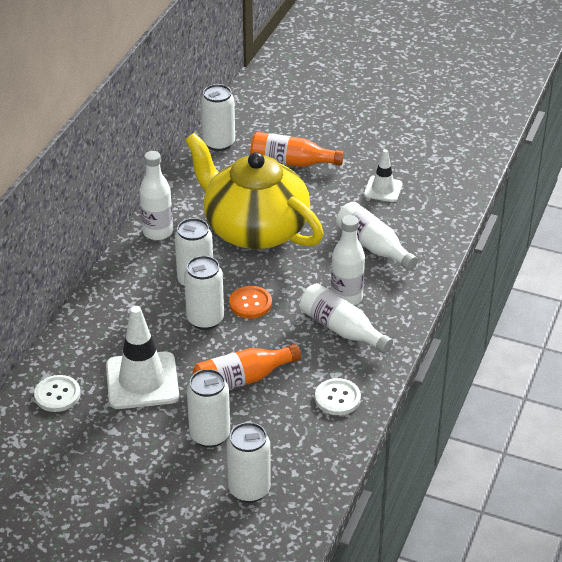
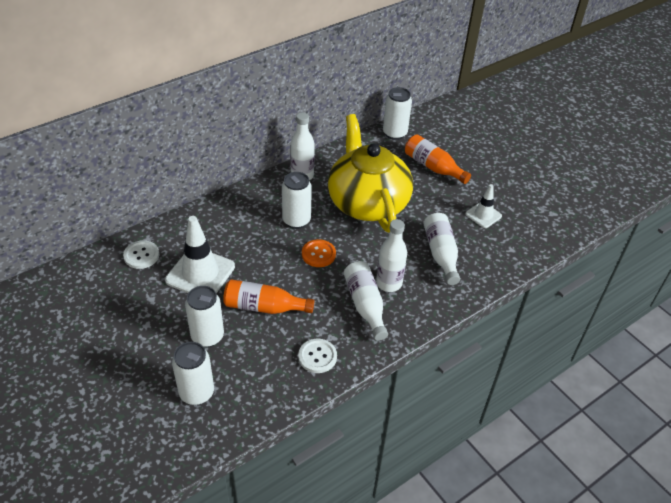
camera: 30 degrees right, 5 degrees up
(205, 319) = (279, 251): white can -> none

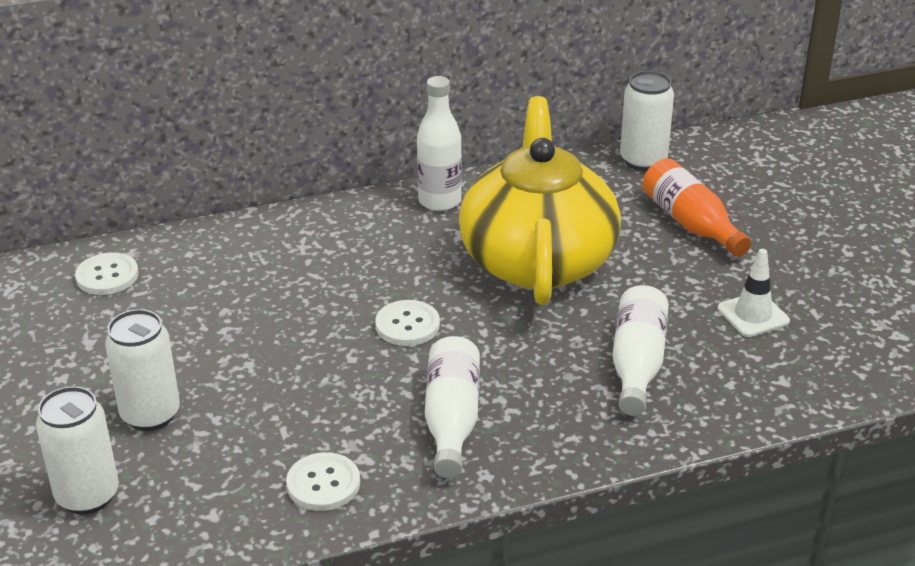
camera: 20 degrees right, 10 degrees down
(200, 273) = (189, 318): white traffic cone -> none
(264, 307) = (269, 389): orange bottle -> none
(296, 220) = (394, 267): white can -> none
(318, 254) = (407, 325): orange button -> white button
(389, 283) = (513, 393): white bottle -> none

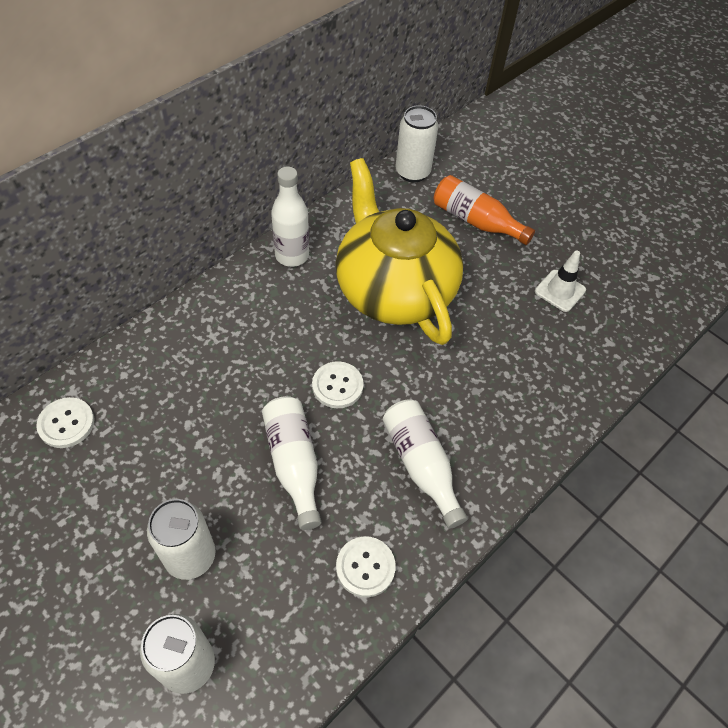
camera: 30 degrees left, 20 degrees up
(637, 364) = (513, 362): white bottle -> white bottle (294, 463)

